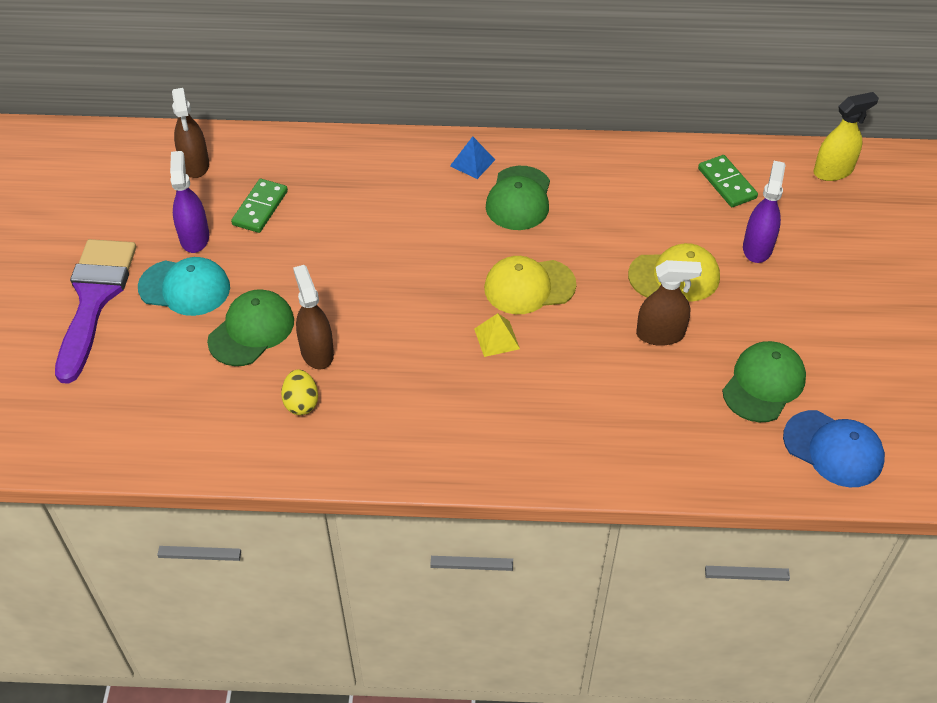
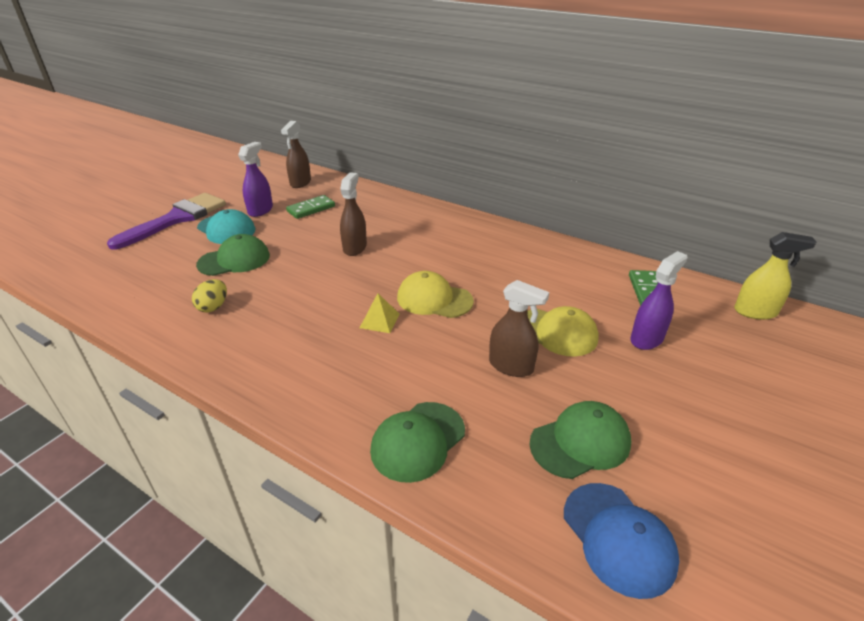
camera: 30 degrees right, 15 degrees down
(317, 351) = (257, 284): brown spray bottle -> brown spray bottle (355, 247)
(472, 163) = (461, 225): blue pyramid -> none
(519, 199) = (474, 251): green cap -> green cap (418, 441)

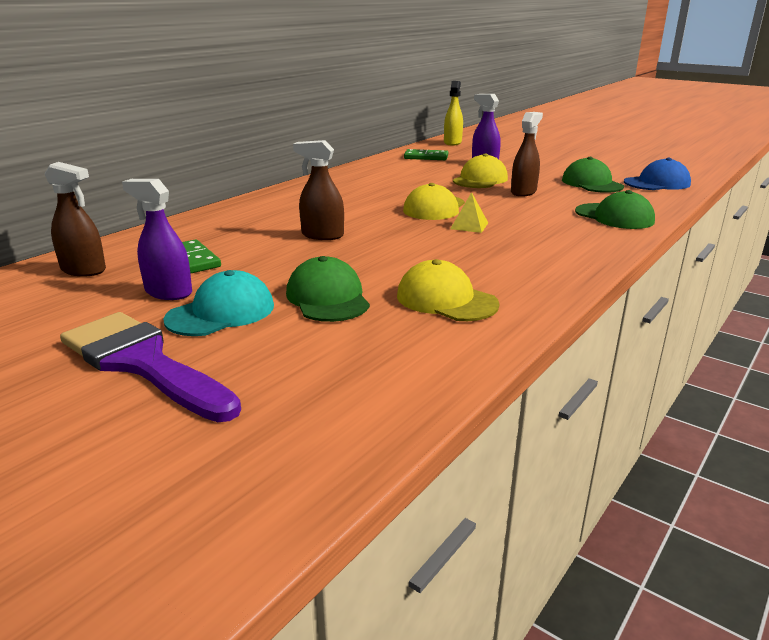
camera: 85 degrees left, 10 degrees down
(213, 307) = (446, 300): yellow egg -> yellow cap

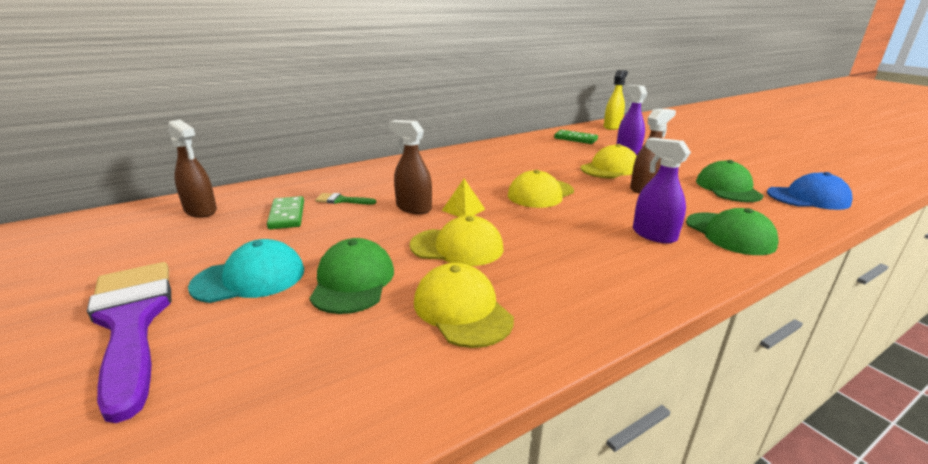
camera: 20 degrees right, 0 degrees up
(168, 292) = (234, 246): purple spray bottle -> purple spray bottle (653, 235)
(238, 239) = (341, 200): none -> green brush
(397, 259) = (457, 247): none -> yellow cap
(469, 225) = (559, 219): yellow pyramid -> yellow pyramid (463, 209)

